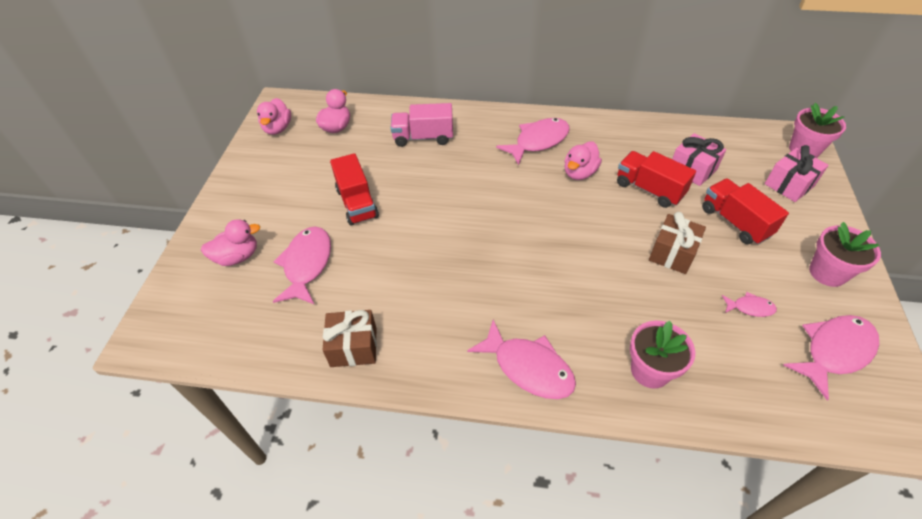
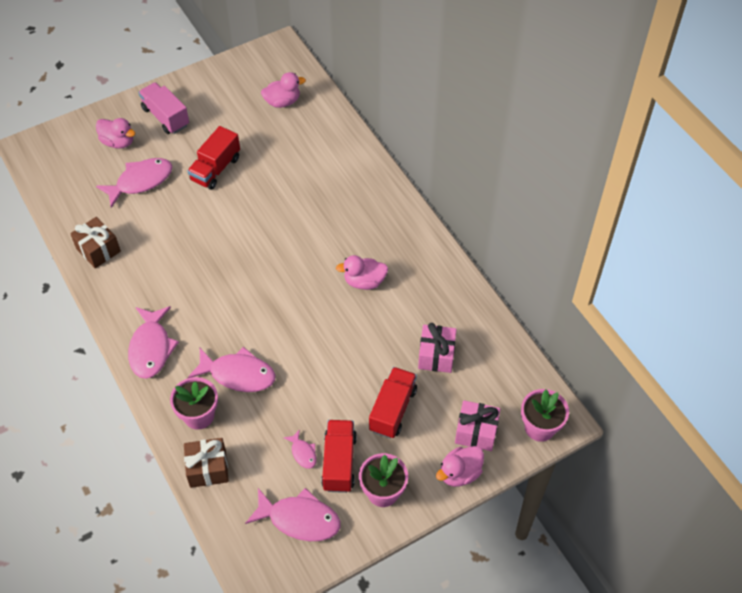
camera: 50 degrees right, 5 degrees up
(278, 128) = (250, 70): pink duck -> pink duck (459, 473)
(423, 137) = (318, 160): pink truck -> pink truck (166, 117)
(538, 141) = (380, 235): pink fish -> pink fish (238, 374)
(649, 189) = (384, 336): red truck -> red truck (339, 462)
(672, 253) = (321, 382): brown gift -> brown gift (208, 469)

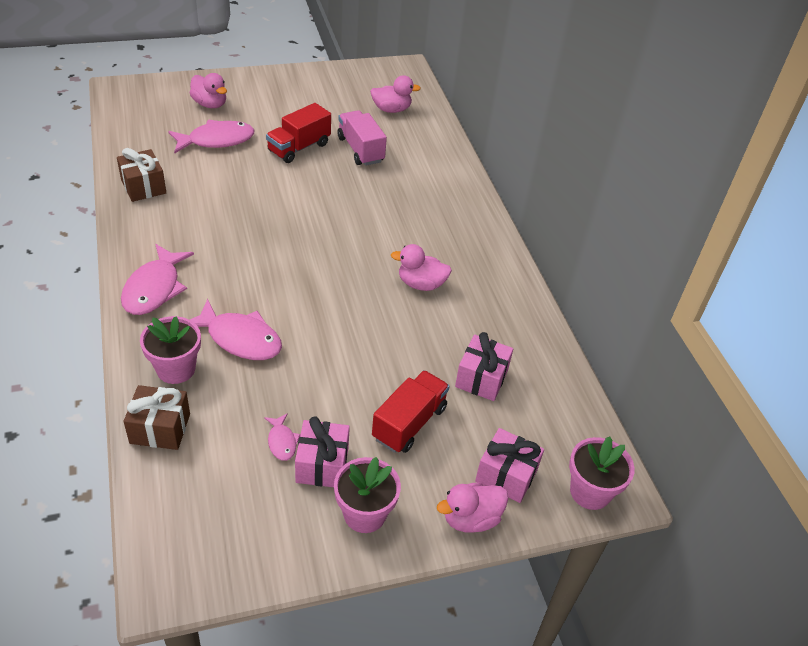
camera: 10 degrees right, 10 degrees down
(166, 117) = (267, 95): pink truck -> pink truck (360, 150)
(299, 519) = (247, 517): pink fish -> none
(339, 462) = (322, 464): red truck -> pink gift

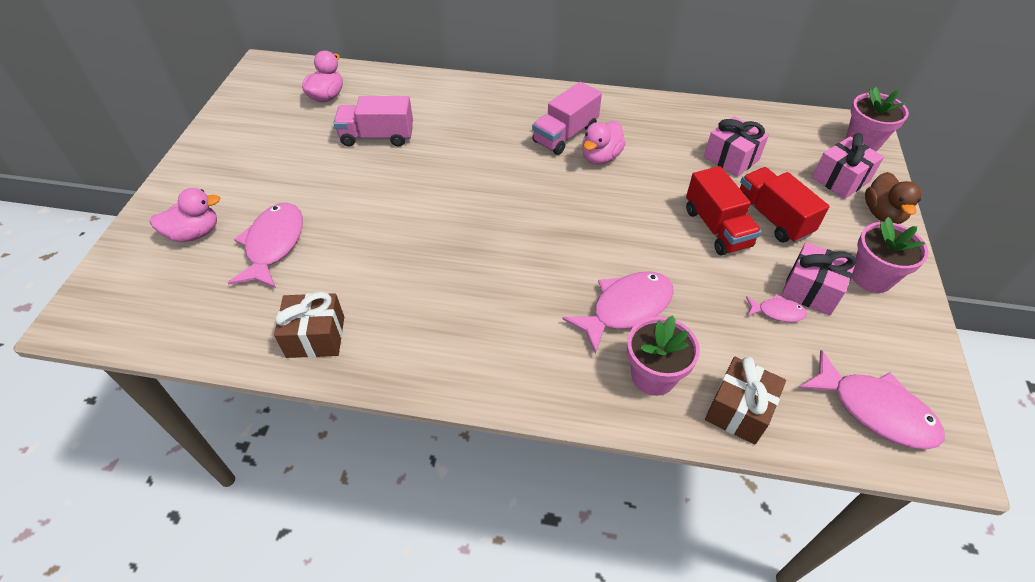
camera: 60 degrees left, 5 degrees up
(154, 288) = (514, 367): pink fish -> pink fish (875, 410)
(299, 147) = (340, 180): red truck -> red truck (717, 228)
(437, 254) = (565, 135): none -> pink truck
(470, 518) = (882, 214): pink duck -> brown duck

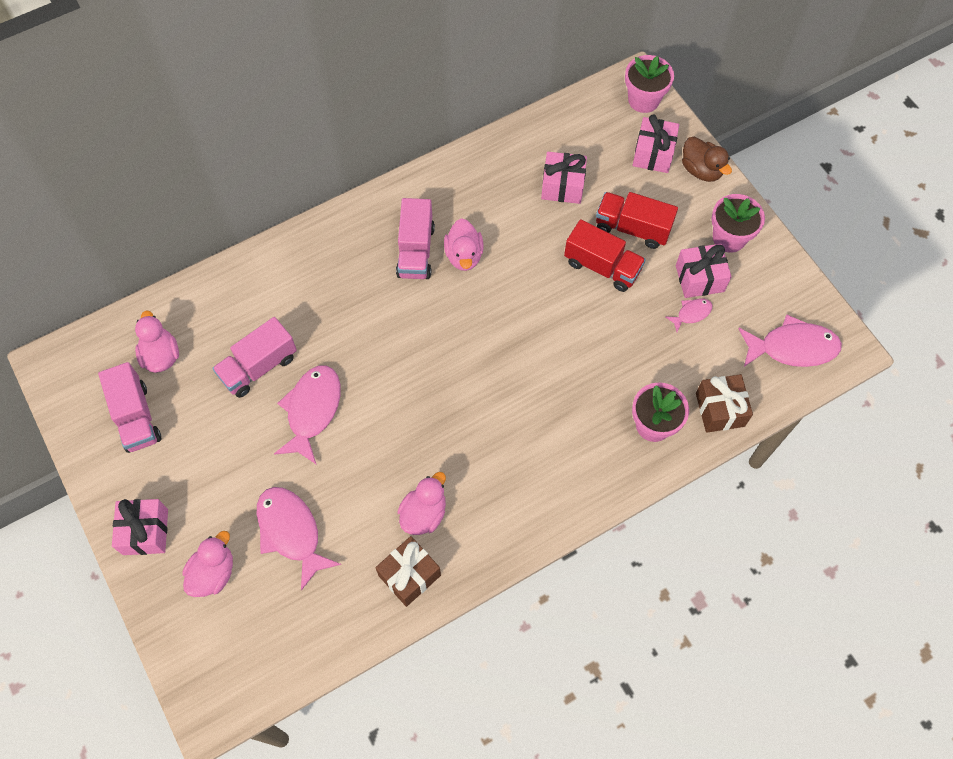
camera: 40 degrees left, 15 degrees up
(191, 181) = (145, 532): none -> pink gift
(271, 118) = (136, 417): none -> pink truck
(378, 301) = (424, 513): none -> pink duck
(626, 308) = (596, 386): pink fish -> pink fish (312, 410)

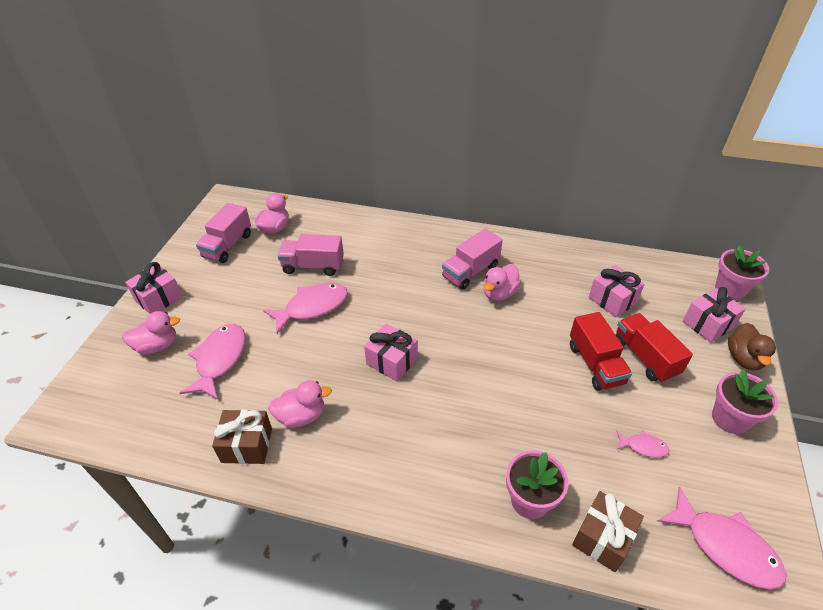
camera: 45 degrees right, 20 degrees down
(699, 278) = (674, 428): pink gift -> pink gift (392, 361)

